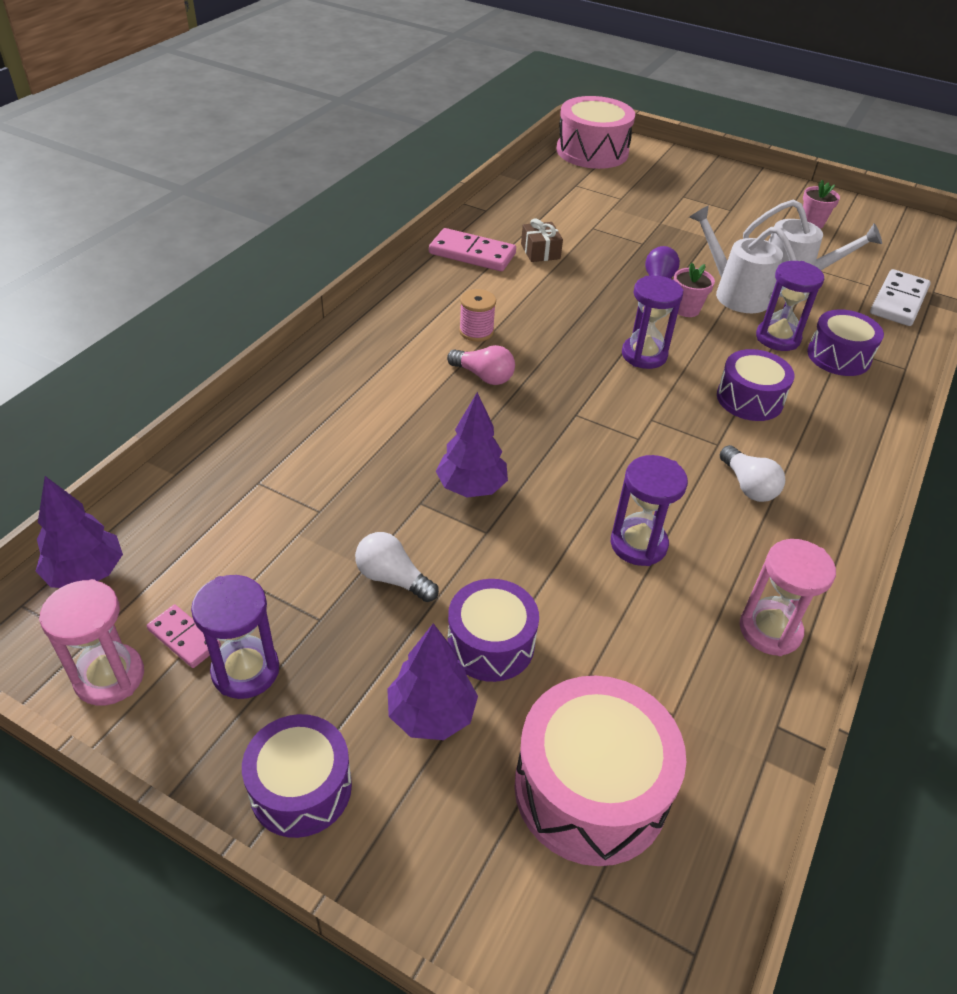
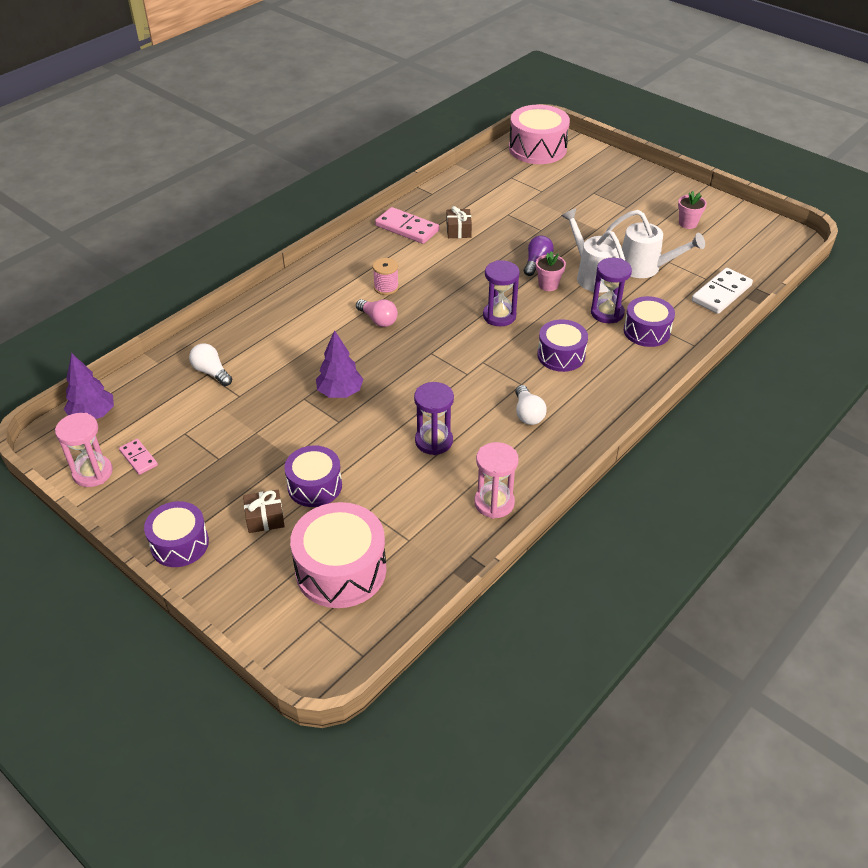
camera: 15 degrees right, 0 degrees up
(245, 671) = (168, 480): purple hourglass -> none
(393, 578) = (270, 441): white light bulb -> white light bulb (211, 372)
(431, 714) = (265, 518): purple tree -> brown gift

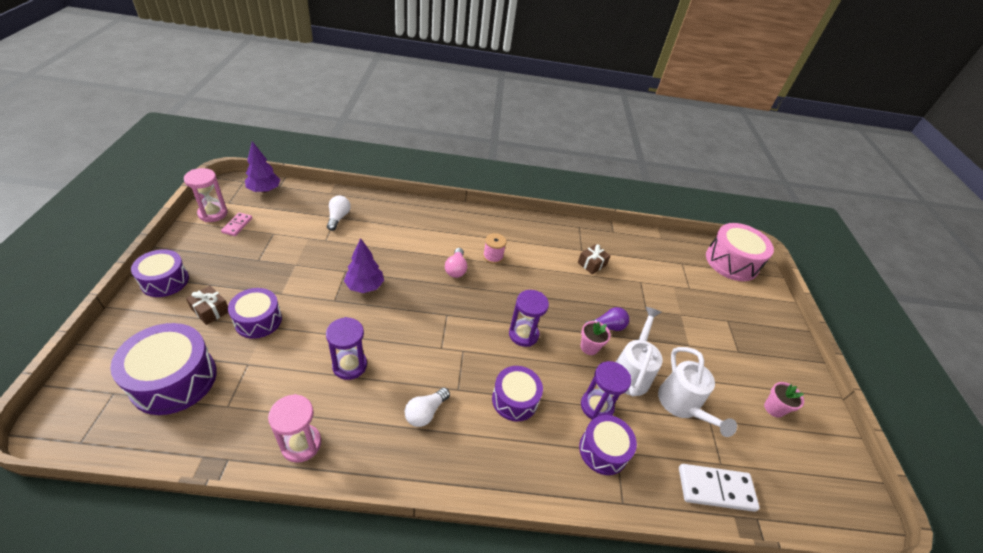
camera: 45 degrees right, 0 degrees up
(341, 570) = (174, 380): pink drum -> purple drum
(407, 228) = (564, 237): pink domino -> none

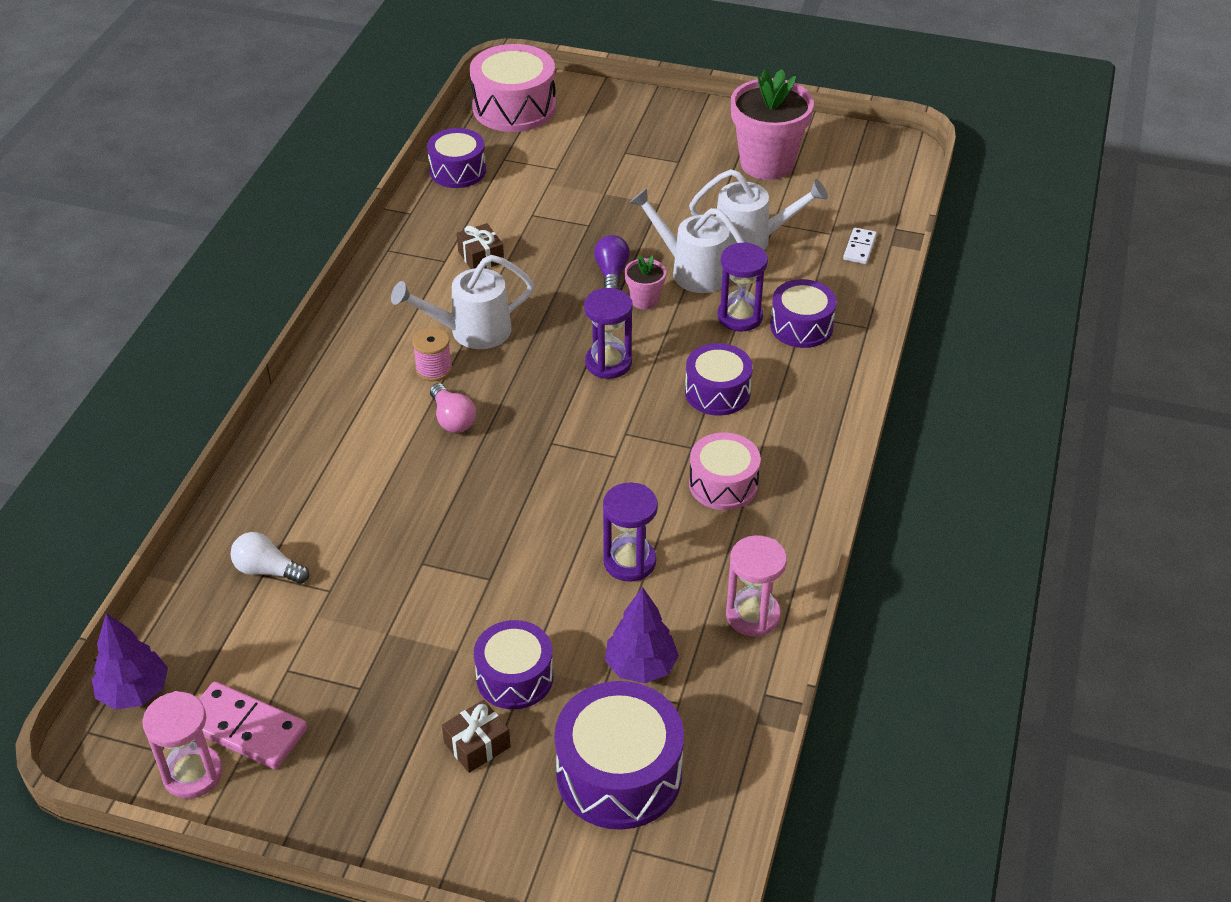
camera: 70 degrees left, 0 degrees up
(165, 281) = (385, 823): purple drum -> purple drum (457, 171)
(237, 225) = (245, 729): pink domino -> pink domino, size x1.77
(364, 286) = (466, 538): purple tree -> purple tree (641, 667)
(425, 412) = (723, 484): white light bulb -> pink drum
(456, 269) = (452, 419): pink light bulb -> pink light bulb turned 45 degrees clockwise
(528, 268) = (471, 331): none -> white watering can
(715, 488) = (859, 248): white domino -> white domino, size x0.57
(774, 408) = (767, 163): pink flower pot -> pink flower pot, size x2.15

